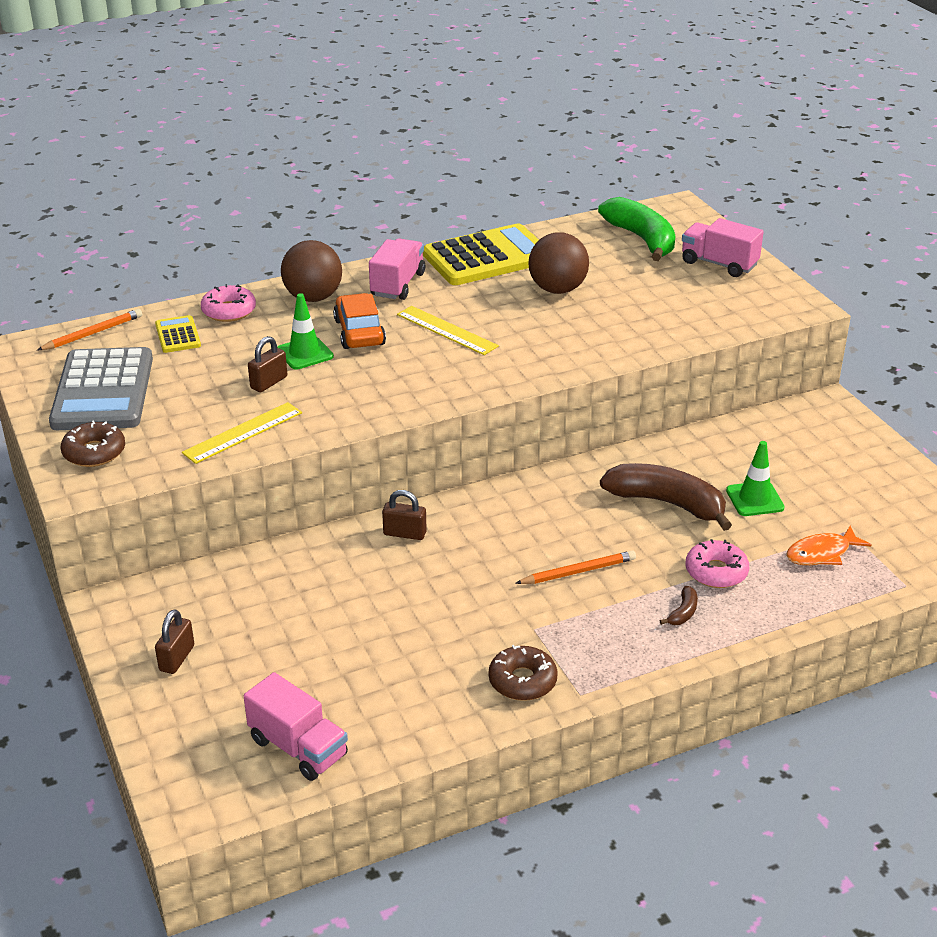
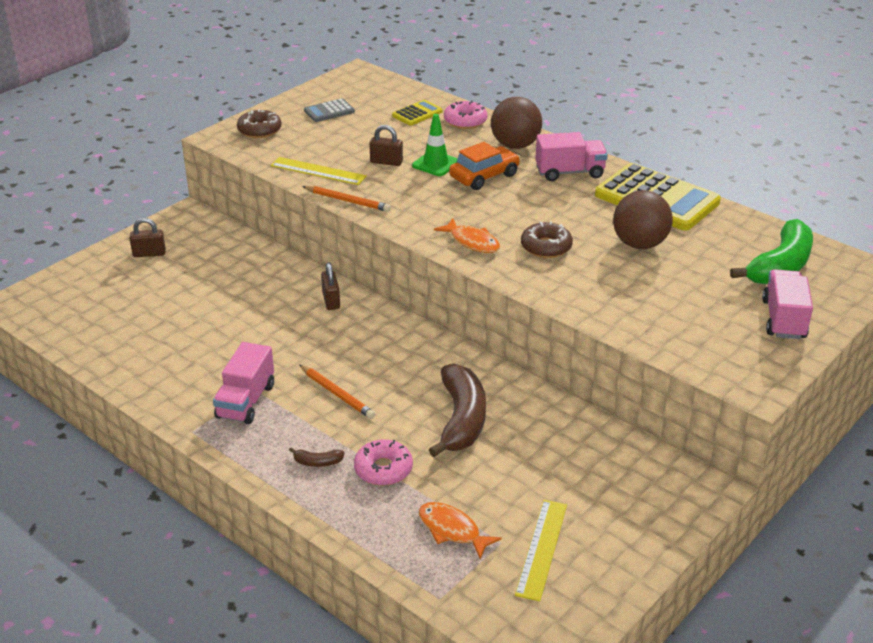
camera: 65 degrees right, 0 degrees up
(93, 333) = (393, 87): orange pencil -> orange pencil (348, 201)
(103, 391) = (329, 111): grey calculator -> grey calculator, size x0.46
(298, 747) = (86, 324): pink truck -> pink truck (246, 401)
(447, 330) = (522, 211): yellow ruler -> yellow ruler (541, 548)
(482, 374) = (472, 242): none -> orange fish
(522, 681) = (193, 399): brown donut -> brown donut (546, 247)
(754, 499) = (506, 470): green traffic cone -> none

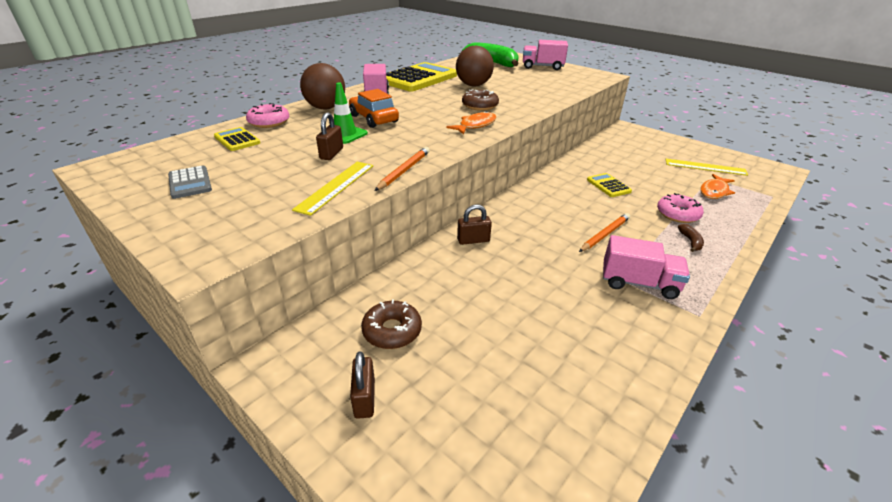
camera: 90 degrees left, 0 degrees up
(259, 130) = (205, 228): brown donut -> brown donut (392, 331)
(461, 419) = (608, 186): brown banana -> yellow calculator

